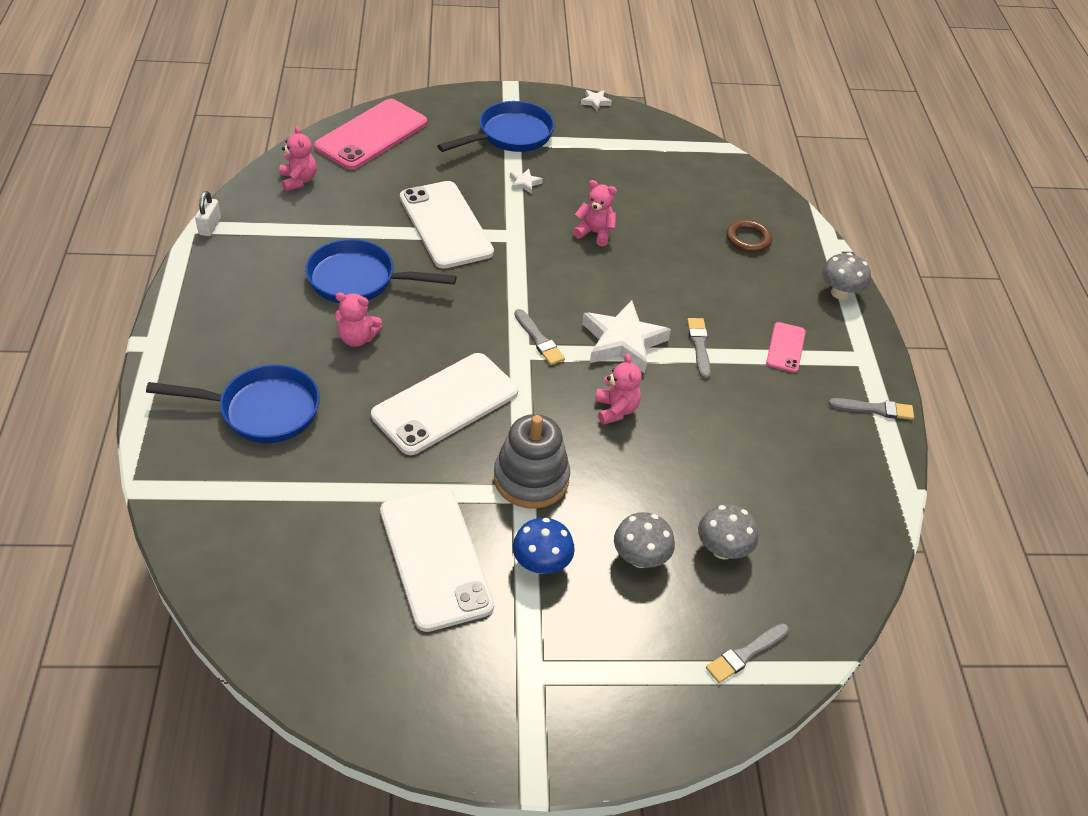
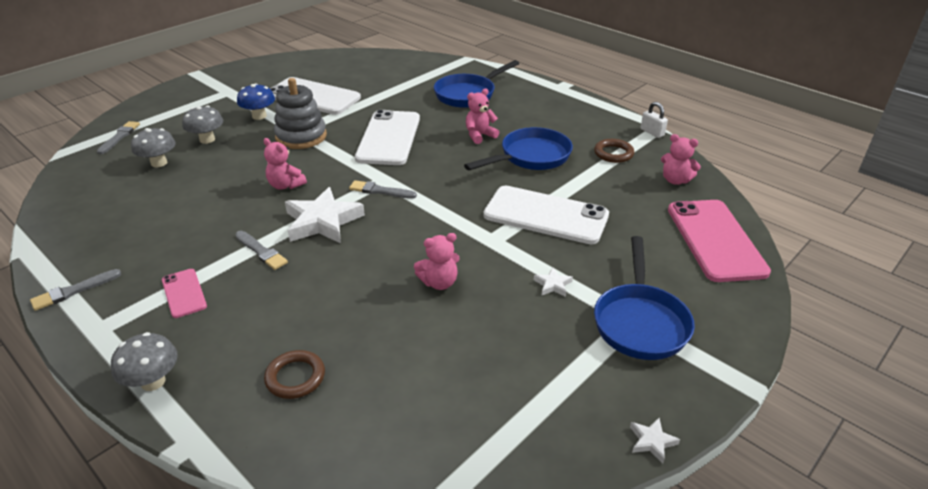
camera: 140 degrees right, 10 degrees down
(288, 233) = (613, 153): none -> brown ring

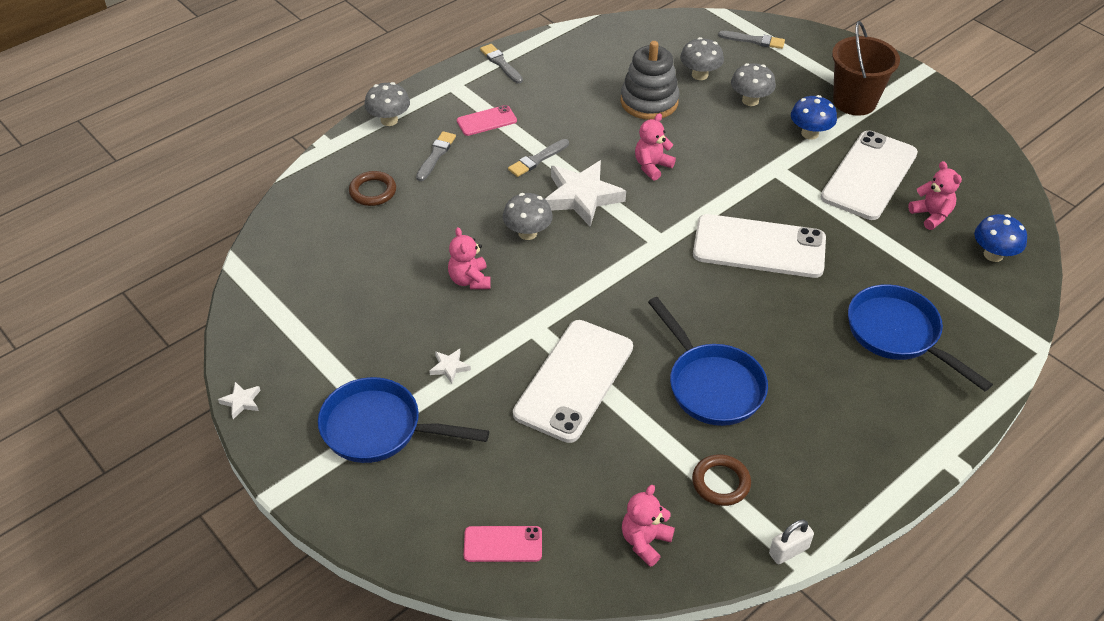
camera: 95 degrees right, 10 degrees up
(225, 98) = (854, 102): none -> brown bucket
(301, 136) = (760, 171): grey stacking toy -> grey stacking toy (649, 102)
(372, 251) = (527, 233): none -> grey mushroom
(380, 191) = (636, 239): grey brush -> grey brush (436, 155)
(394, 64) = (993, 255): none -> blue mushroom
(479, 136) = (769, 336): pink teddy bear -> pink teddy bear (931, 215)
(715, 240) = (503, 544): pink phone -> pink phone, size x0.49

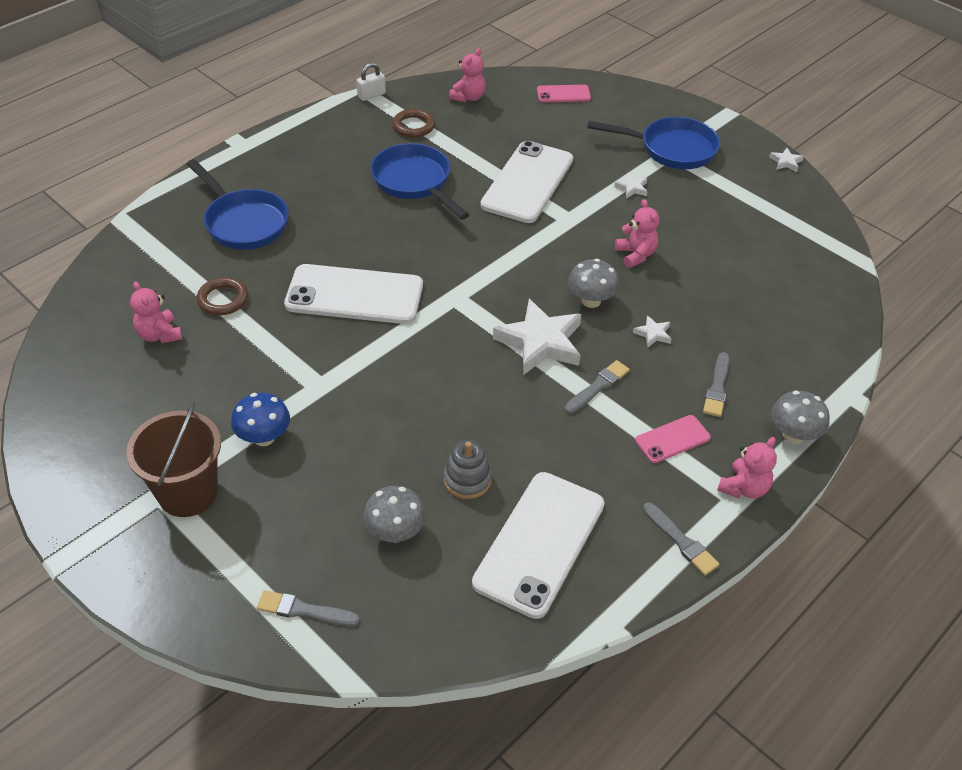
camera: 175 degrees right, 0 degrees up
(373, 191) = (768, 340): brown ring -> brown ring (223, 299)
(477, 200) = (653, 334): none -> white star
(649, 102) = (467, 480): grey stacking toy -> grey stacking toy, size x0.62
(652, 166) = (463, 383): pink teddy bear -> pink teddy bear (743, 488)
(750, 100) = (330, 488): grey mushroom -> none
(869, 175) = (210, 381): white phone -> white phone (540, 543)
(993, 255) = (115, 295): blue mushroom -> none

